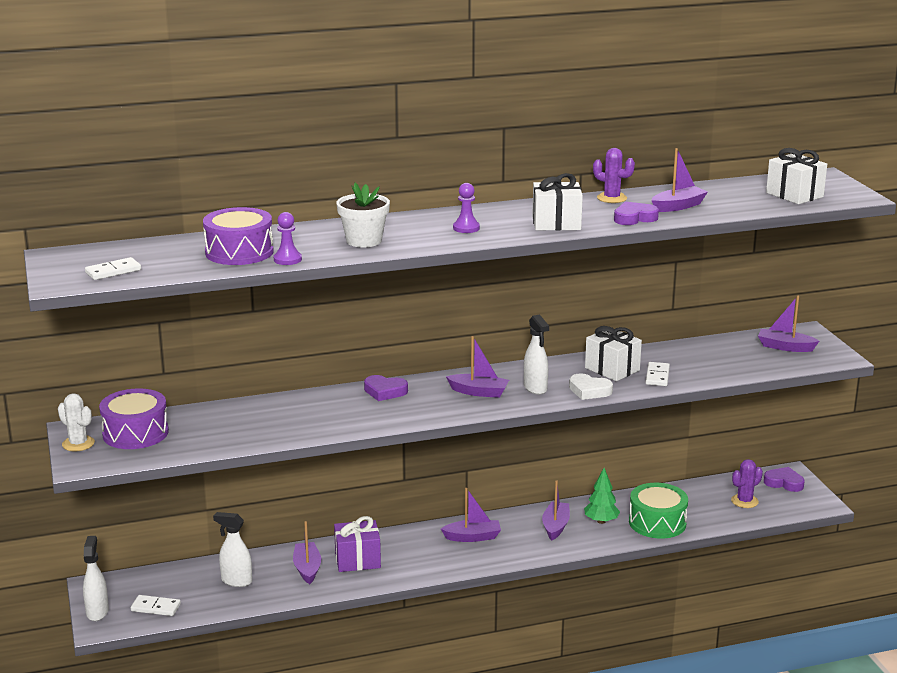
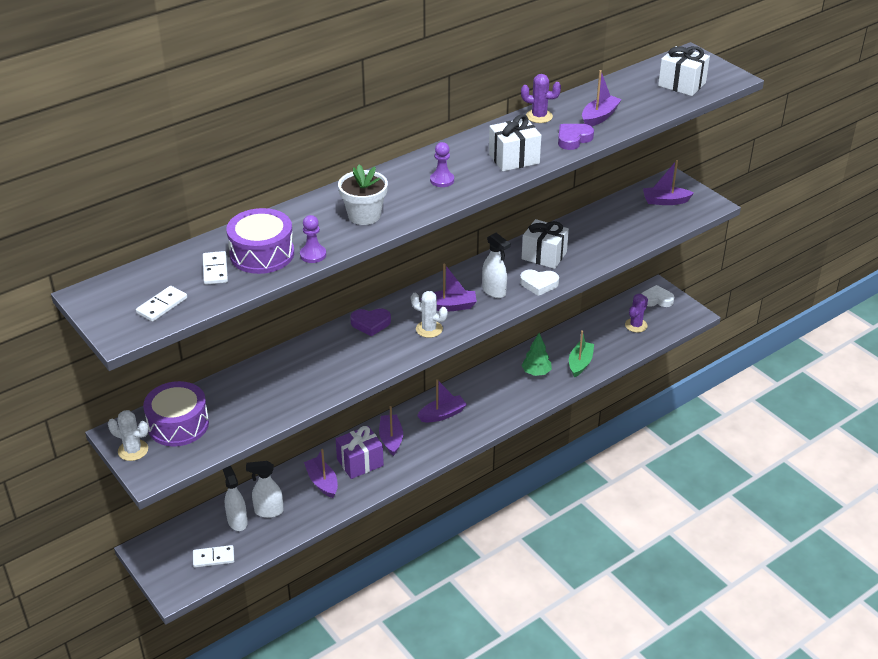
camera: 20 degrees left, 15 degrees up
(97, 612) = (164, 576): white spray bottle -> white spray bottle (237, 521)
(442, 406) = (429, 329): none -> white cactus
(555, 526) = (503, 387): purple boat -> purple boat (391, 439)
(657, 376) = (584, 255): white domino -> white domino (215, 270)
(657, 523) = (580, 363): green drum -> green boat
(784, 483) = (656, 299): purple heart -> white heart

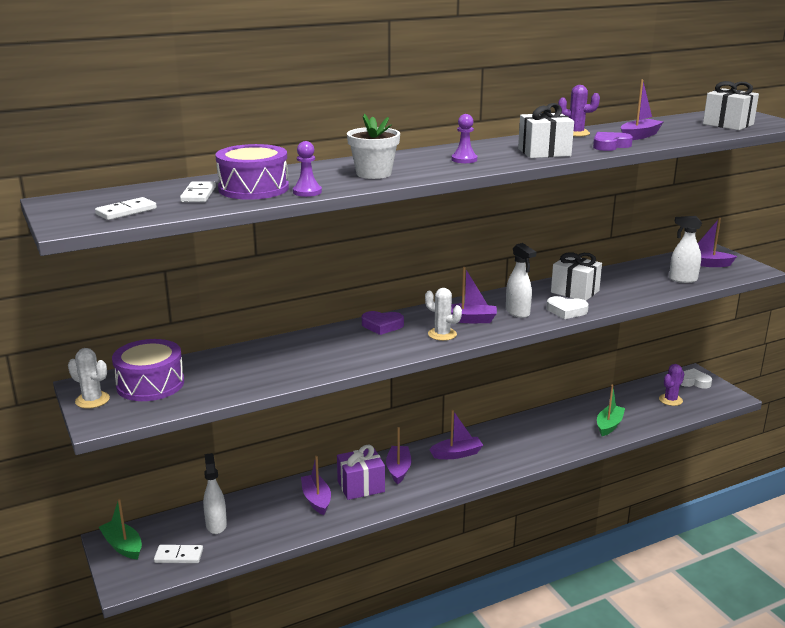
camera: 10 degrees right, 15 degrees down
(158, 554) = (123, 546): none -> green boat
(268, 511) = (252, 519): white spray bottle -> white spray bottle (682, 279)
(536, 372) = (561, 428): green tree -> none

